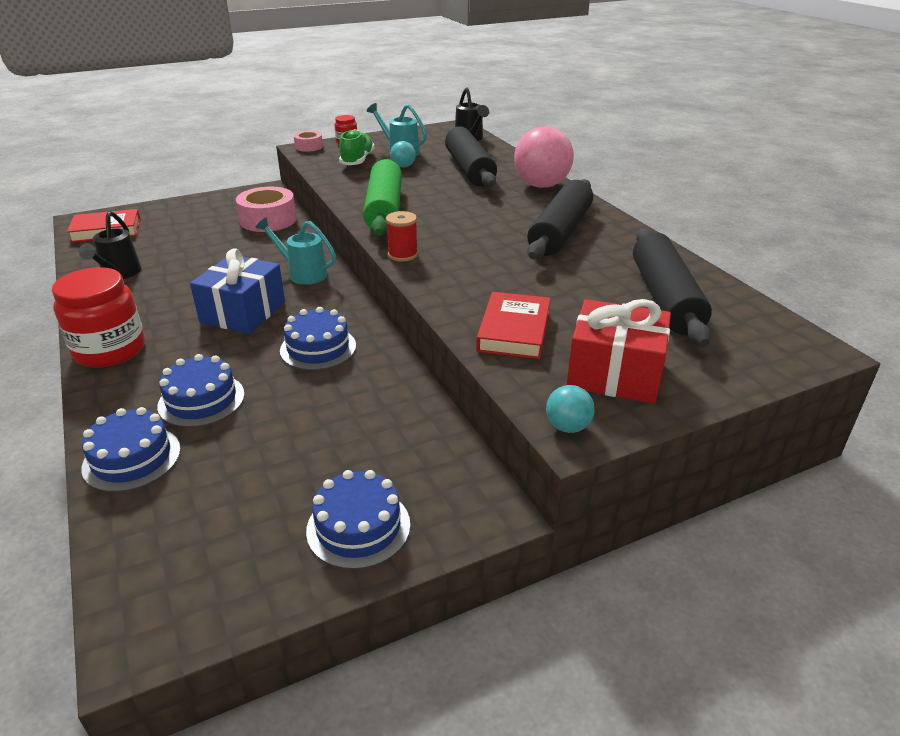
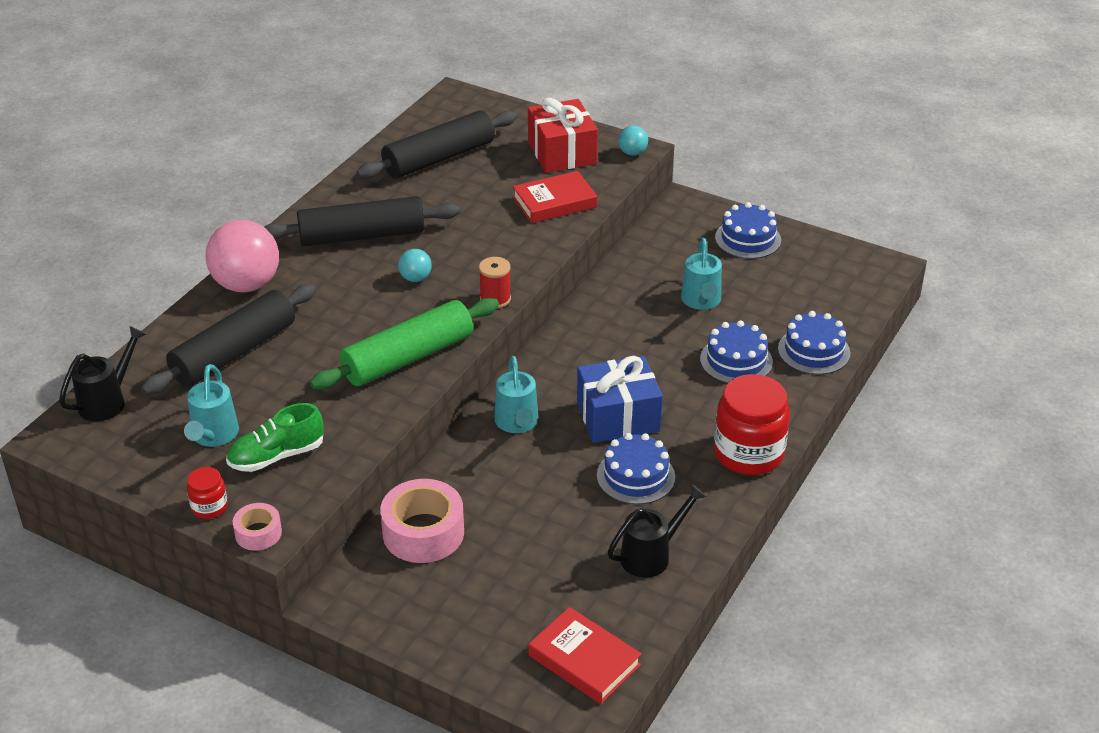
camera: 125 degrees left, 5 degrees up
(304, 424) = (701, 301): none -> turquoise watering can
(318, 348) = (618, 343): blue cake -> blue cake (635, 476)
(403, 166) = (267, 407): turquoise ball -> turquoise ball (415, 278)

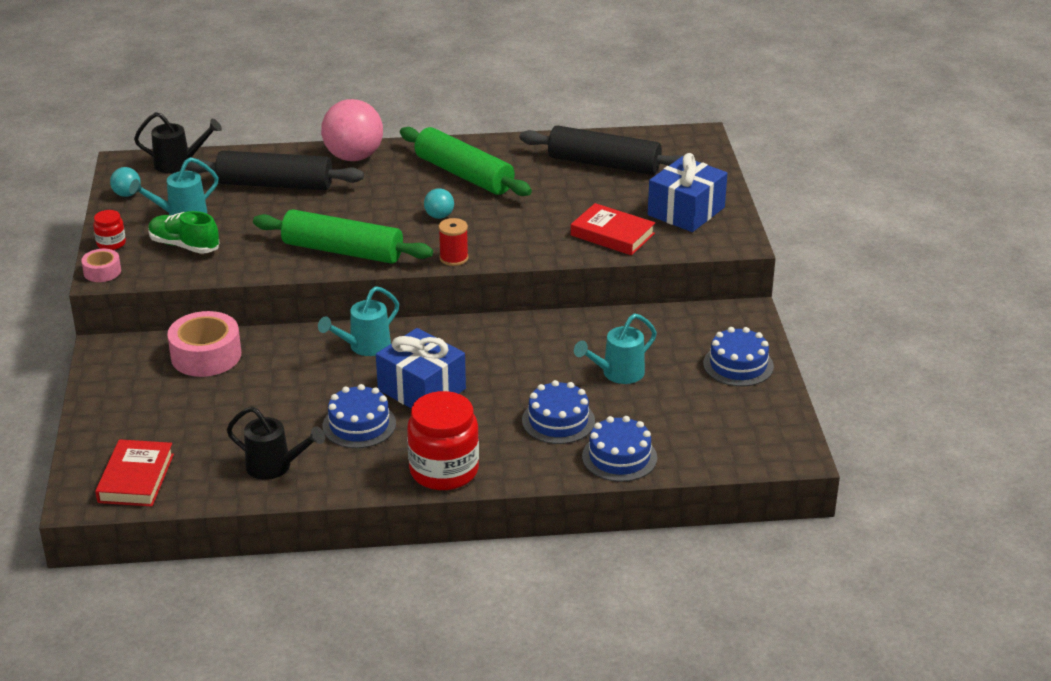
camera: 55 degrees right, 5 degrees down
(362, 236) = (464, 175): black rolling pin -> green rolling pin
(562, 153) = (686, 211): red gift -> blue gift
(632, 153) = (732, 242): turquoise ball -> turquoise ball (127, 194)

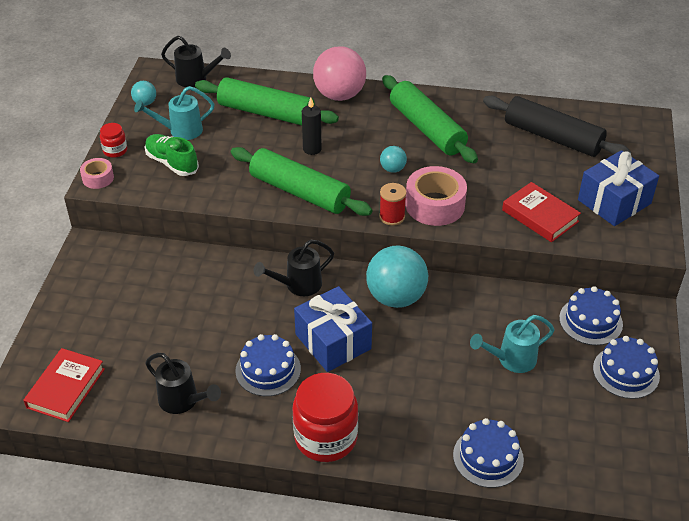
camera: 15 degrees right, 10 degrees up
(206, 355) = (165, 269): pink tape -> pink tape (435, 205)
(275, 185) = (266, 113): black rolling pin -> green rolling pin
(341, 211) = (312, 149): none -> black candle
(364, 347) = (298, 285): turquoise watering can -> black watering can
(476, 340) = (396, 297): none -> turquoise ball
(558, 421) = (443, 402): blue cake -> blue cake (590, 321)

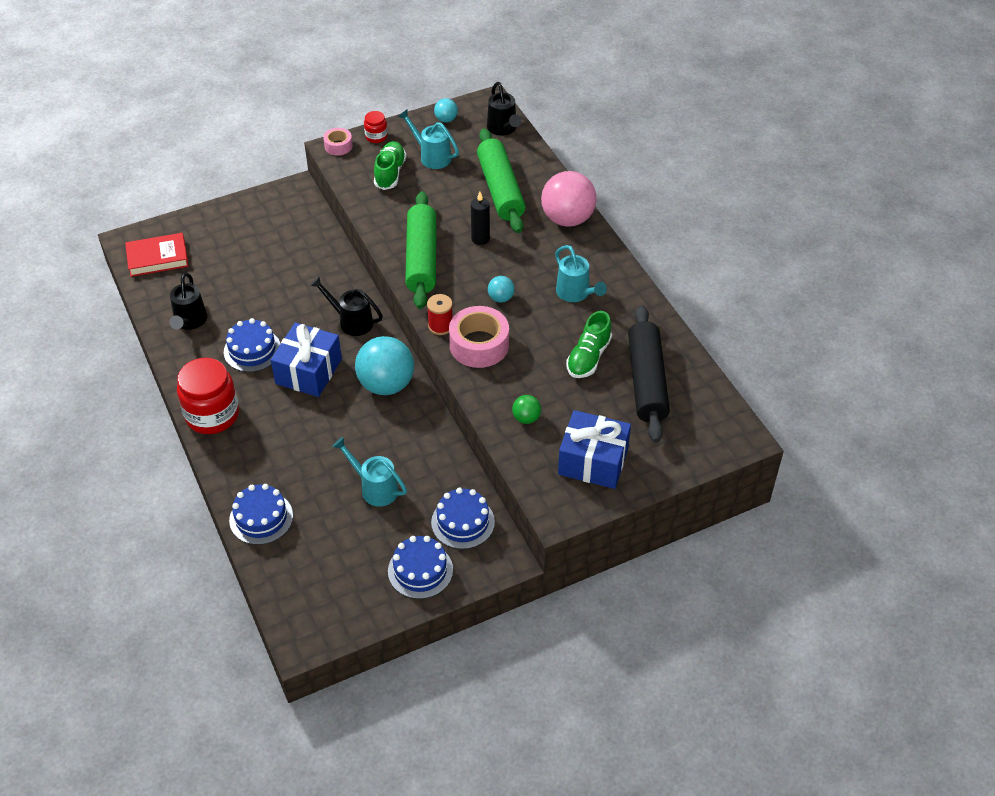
camera: 55 degrees right, 5 degrees up
(426, 129) = (575, 293): green rolling pin -> turquoise watering can
(502, 154) = (588, 357): none -> green shoe
(540, 216) = (526, 418): red book -> green ball

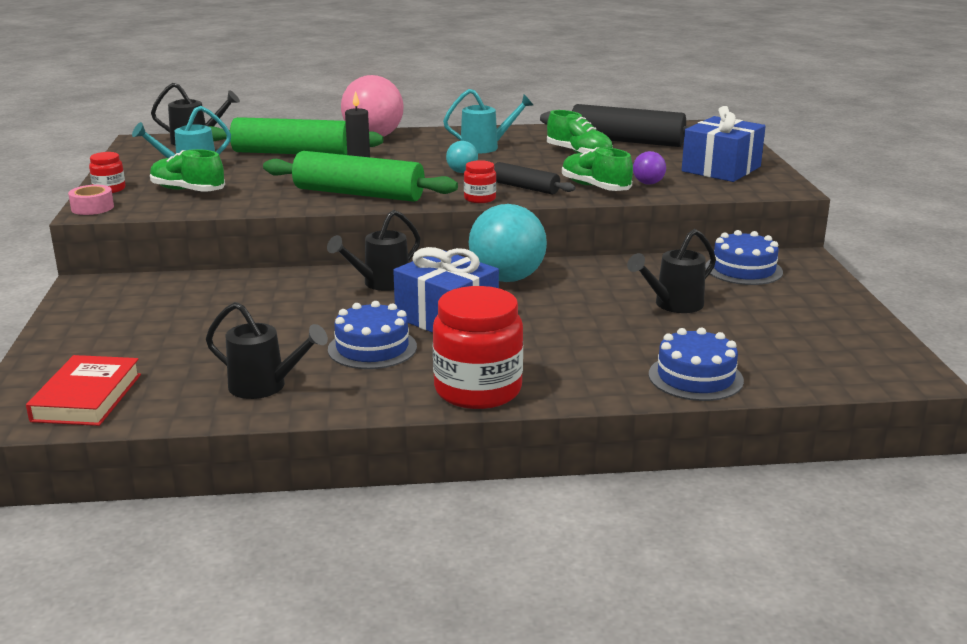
camera: 70 degrees left, 25 degrees down
(375, 488) = (673, 305): turquoise watering can -> black watering can
(420, 570) = (809, 298): blue cake -> none
(440, 326) = (480, 199): red spool -> red jar
(446, 119) = (137, 159): turquoise ball -> none
(479, 345) = (525, 188): pink tape -> black rolling pin
(500, 386) = (595, 187): none -> green shoe
(526, 418) = (648, 183): green ball -> purple ball

